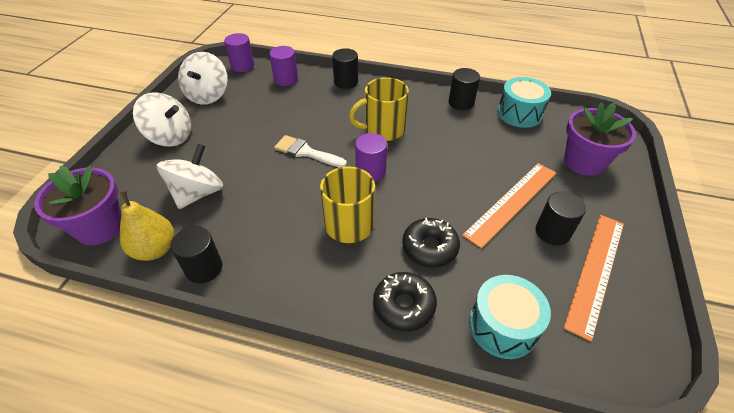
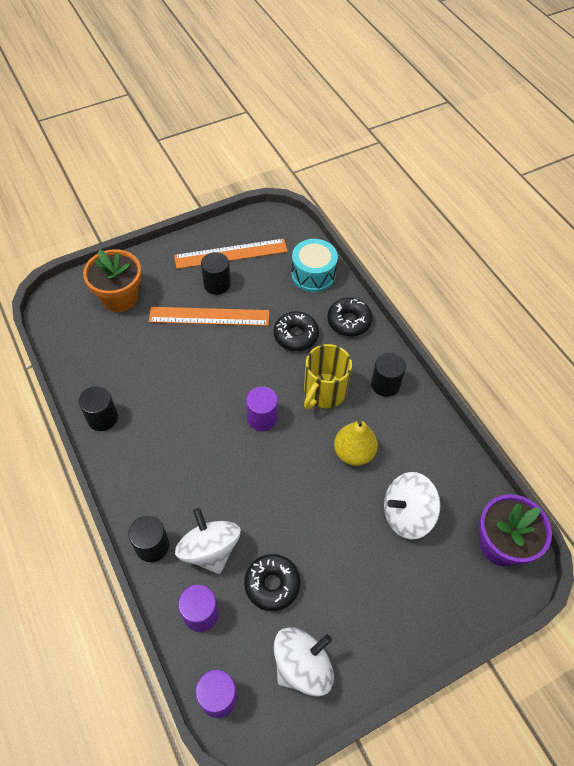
camera: 135 degrees left, 10 degrees up
(155, 249) = (468, 484): yellow pear -> yellow pear (353, 453)
(170, 137) = (386, 620): white spinning top -> white spinning top (210, 549)
(204, 268) = (444, 440): black cylinder -> black cylinder (385, 384)
(259, 109) = (272, 584): none -> black donut
(306, 152) = (287, 482): white brush -> none
(383, 129) = (201, 449): yellow mug -> none
(519, 113) = (83, 366): turquoise drum -> none
(584, 162) = (120, 297): purple flower pot -> orange flower pot

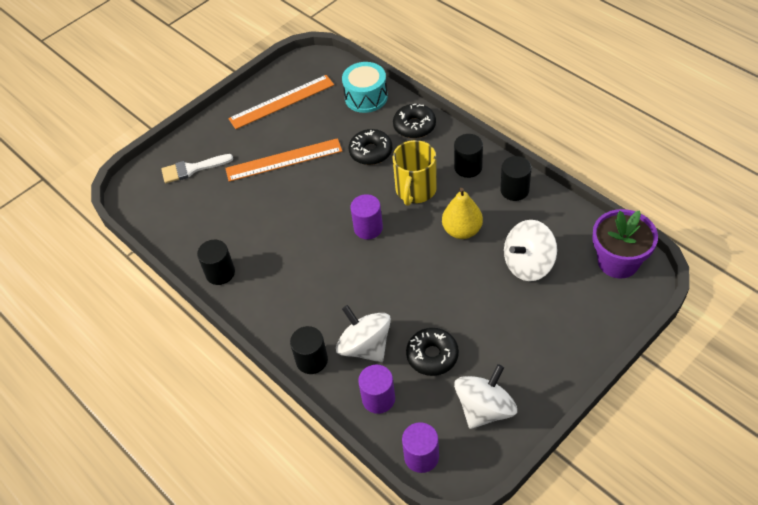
camera: 10 degrees left, 5 degrees down
(120, 297) = (192, 169): orange flower pot -> white brush
(217, 284) = (279, 131): black cylinder -> black cylinder (514, 190)

